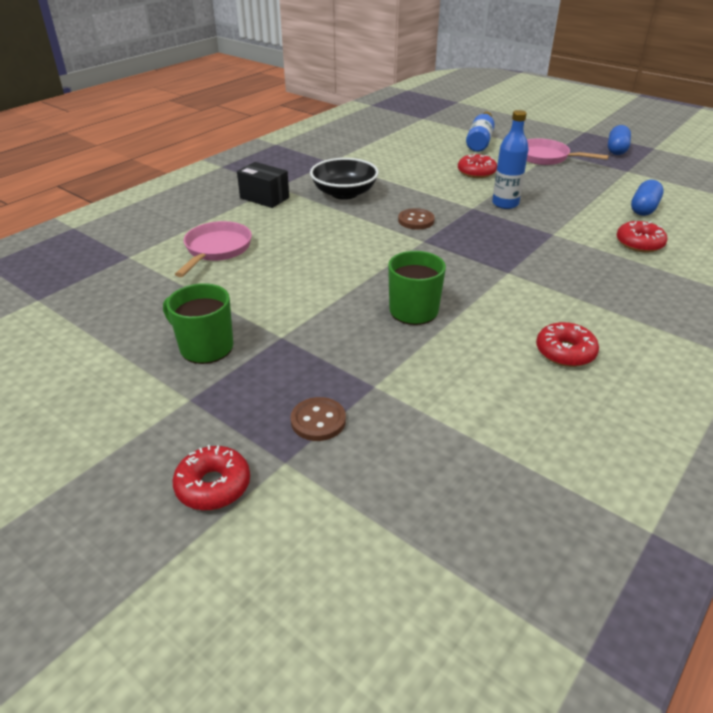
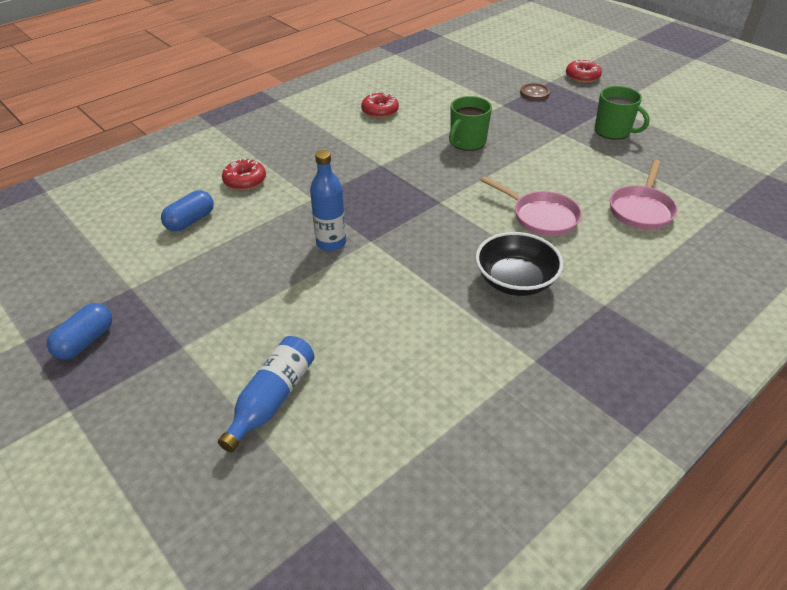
camera: 170 degrees left, 5 degrees up
(264, 198) = (615, 282): black box -> none
(416, 220) = (440, 228): brown button -> none
(476, 172) = (330, 306): red donut -> none
(546, 157) = (207, 332): pink pan -> pink pan (541, 217)

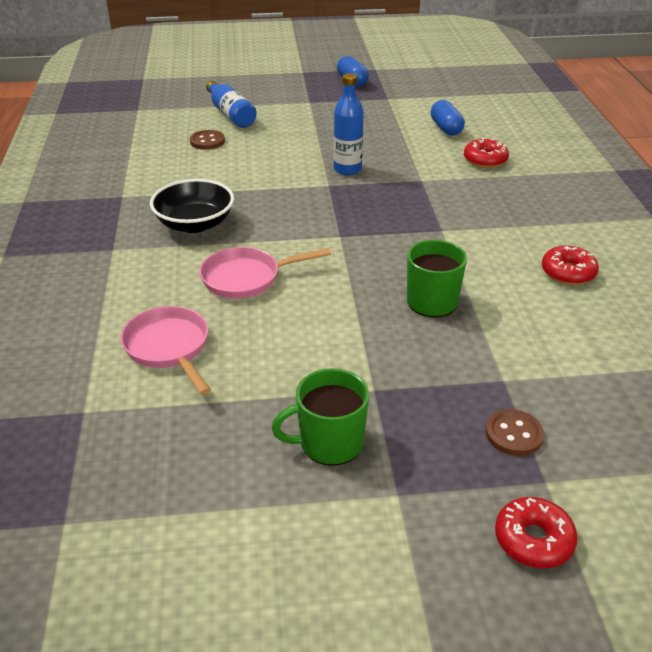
camera: 125 degrees right, 5 degrees down
(363, 373) = (207, 141): none -> brown button

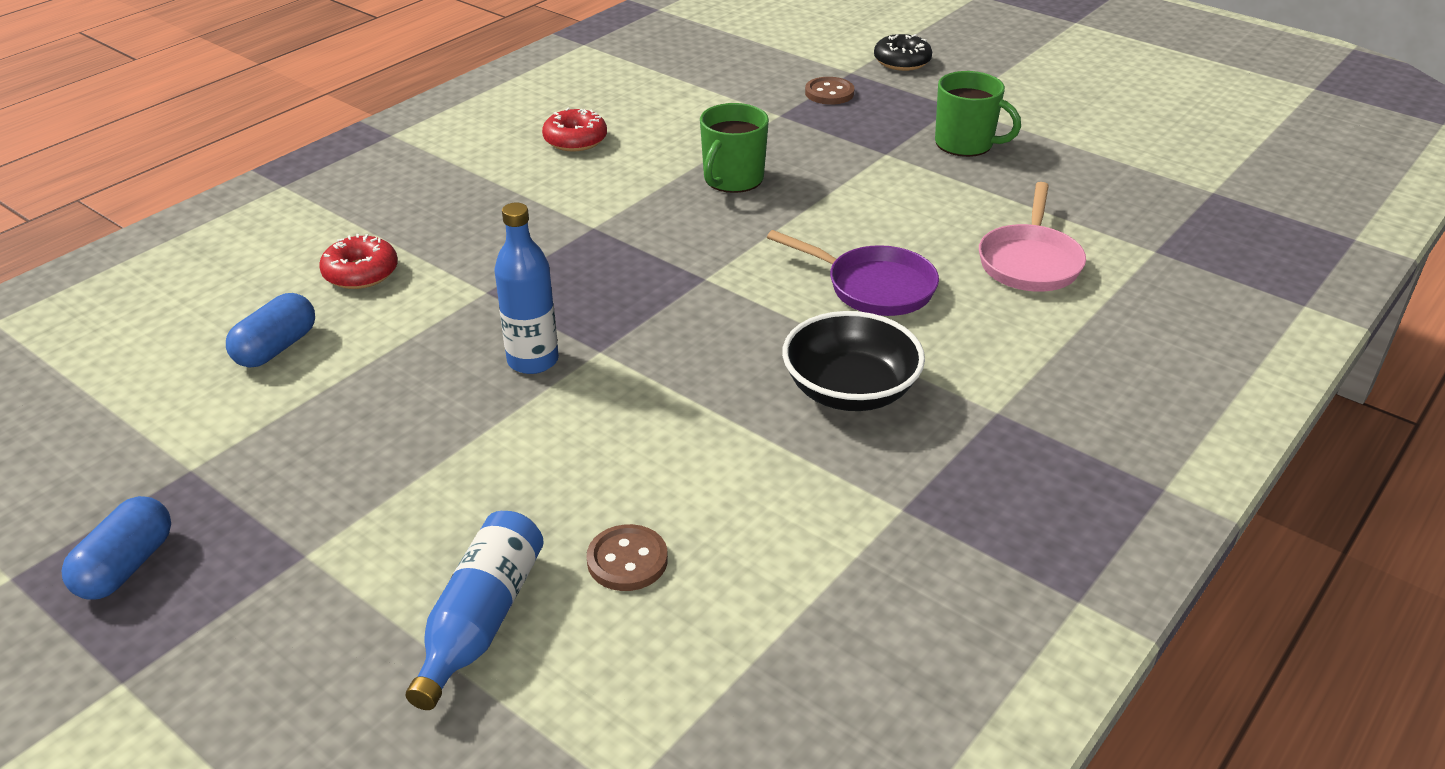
camera: 135 degrees left, 0 degrees up
(246, 278) = (874, 287): pink pan -> purple pan
(533, 540) = (902, 61): red donut -> black donut

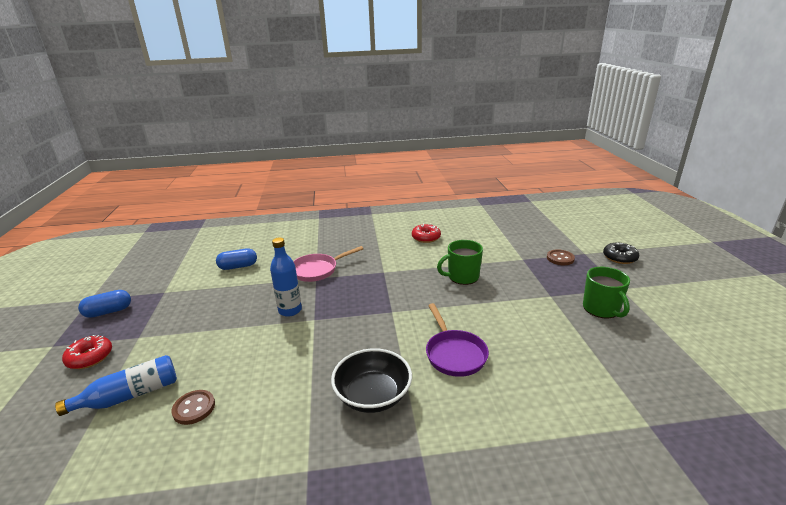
camera: 45 degrees right, 10 degrees down
(361, 273) = (294, 254): red donut -> red donut (90, 357)
(1030, 262) = (554, 386): pink pan -> pink pan (317, 270)

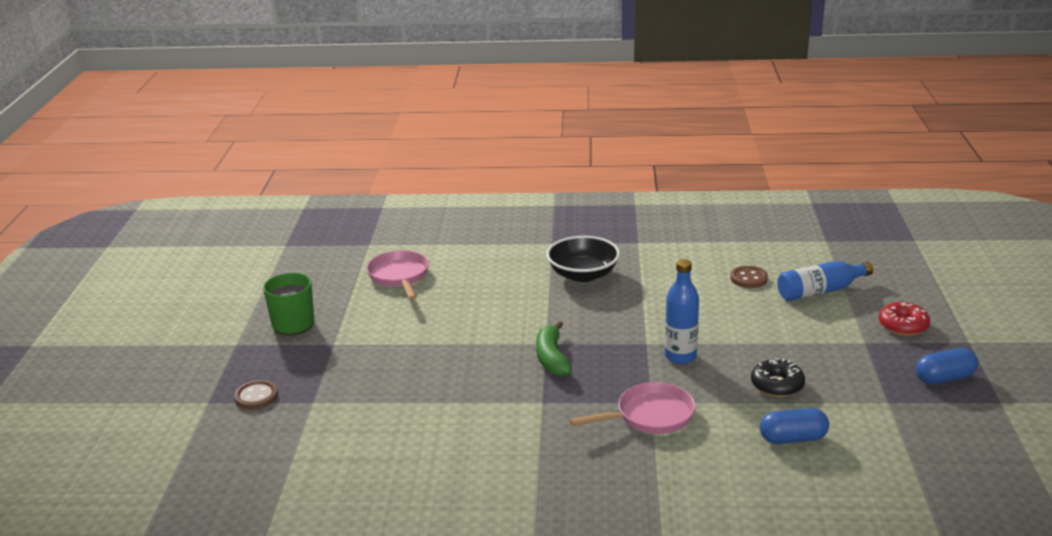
camera: 170 degrees left, 0 degrees up
(384, 300) = (552, 358): none -> green banana
(426, 237) = (441, 469): red donut -> none
(454, 354) = (492, 297): purple pan -> none
(462, 277) = (427, 381): green mug -> none
(563, 372) = (399, 276): none -> pink pan
(619, 258) = (169, 388): black donut -> black donut (777, 385)

